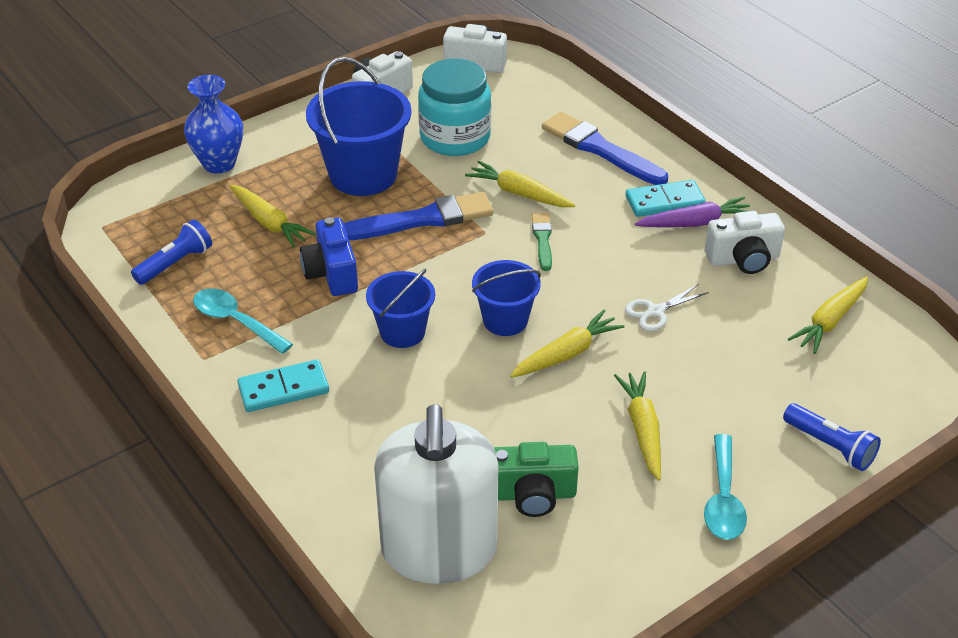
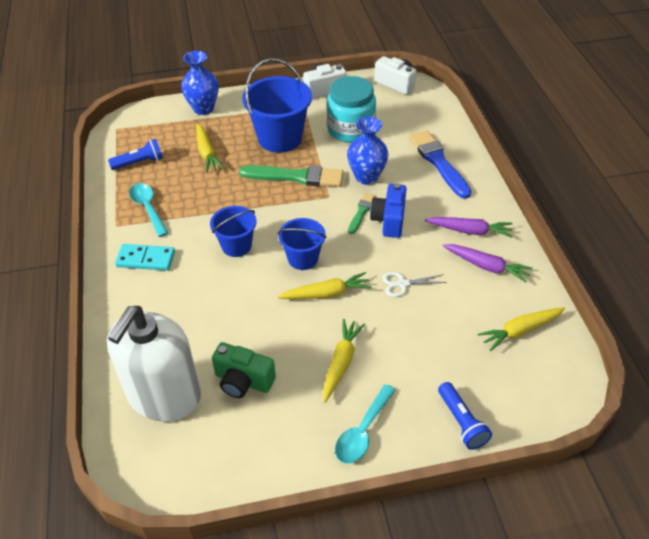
camera: 25 degrees right, 5 degrees up
(332, 273) = (220, 195): blue camera -> blue camera (389, 220)
(422, 219) = (296, 177): blue brush -> green brush
(519, 193) = (366, 177): yellow carrot -> blue vase
(664, 201) = (458, 210): turquoise domino -> none
(743, 259) = (486, 266): white camera -> purple carrot

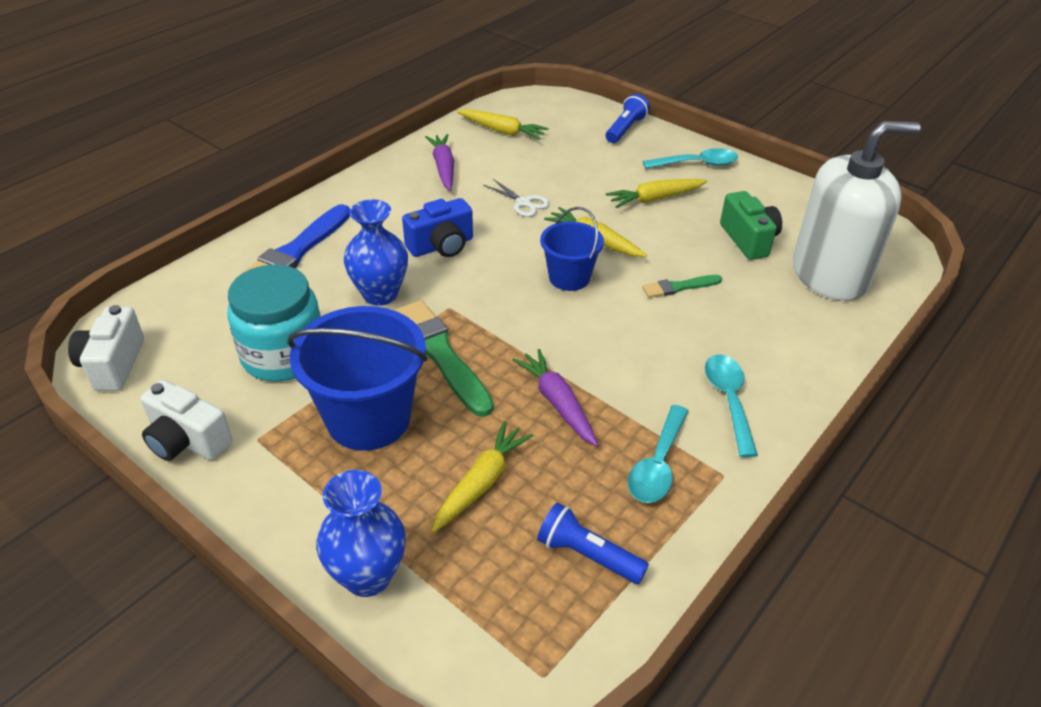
camera: 130 degrees left, 5 degrees down
(146, 259) = (728, 400): turquoise domino -> turquoise spoon
(236, 246) = (613, 337): blue bucket -> none
(361, 212) = (449, 270): green brush -> green brush (679, 287)
(470, 231) = (401, 192): purple carrot -> purple carrot (557, 403)

